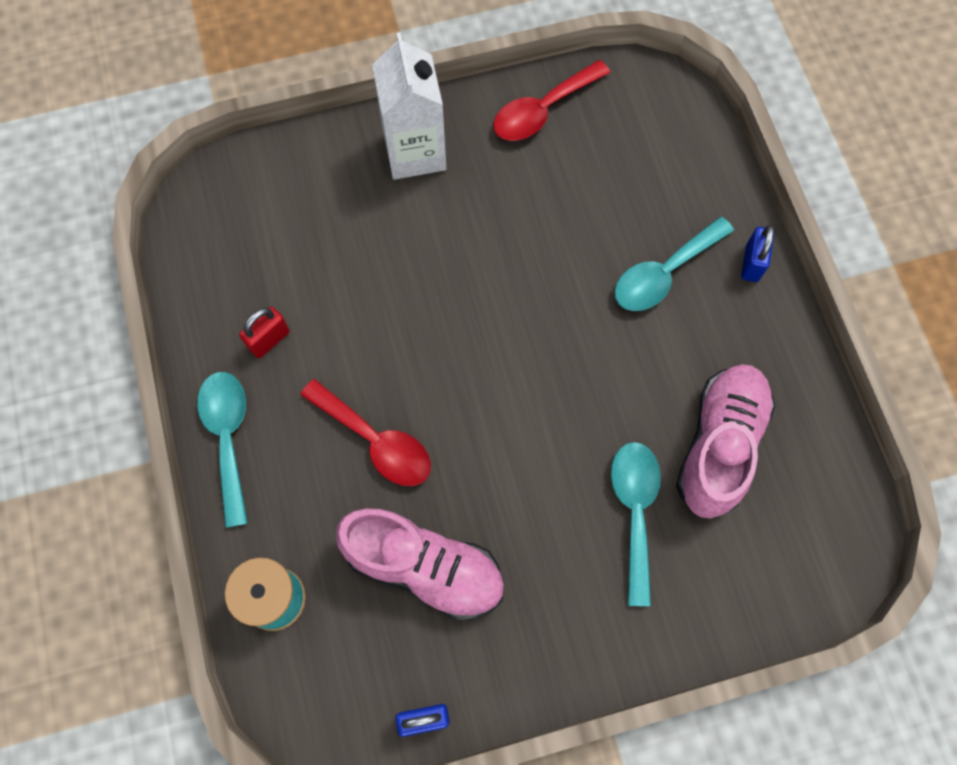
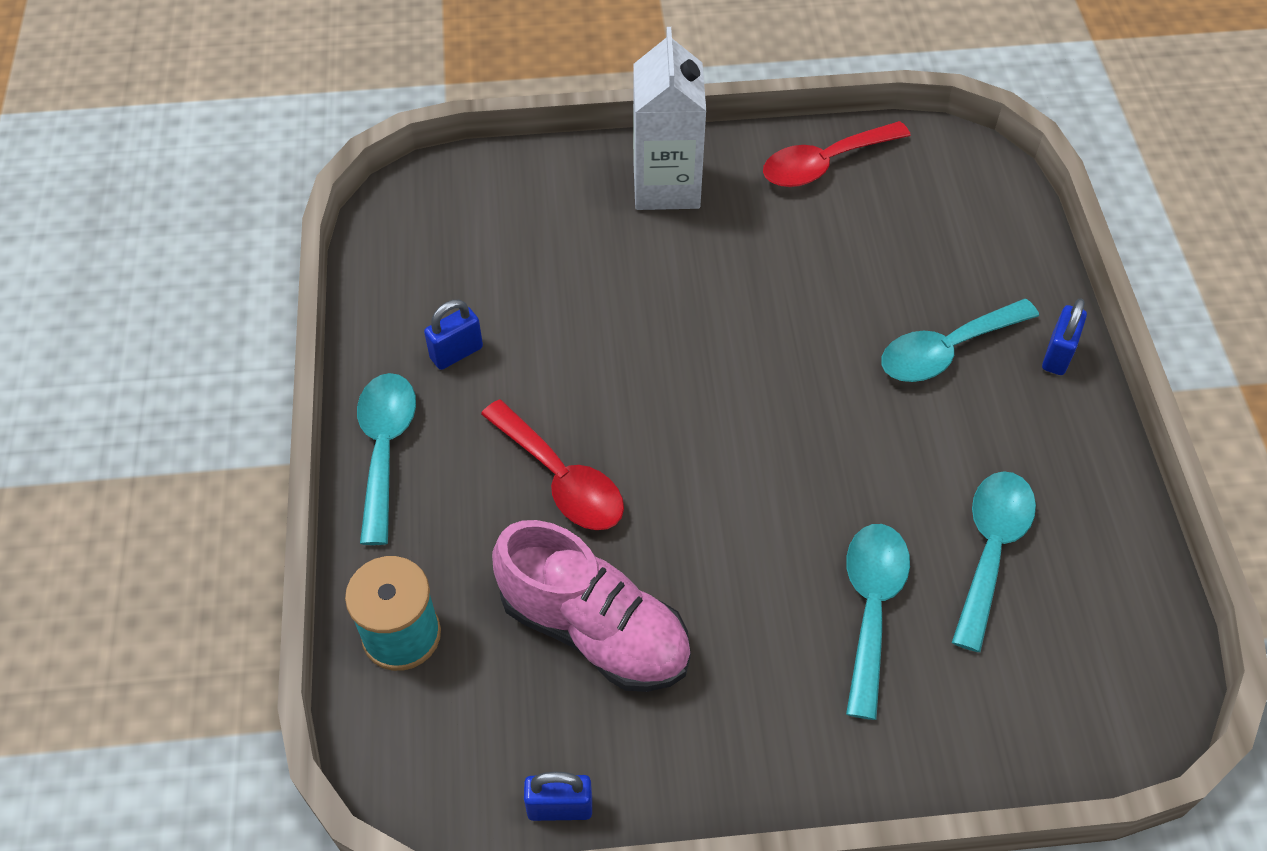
camera: 10 degrees right, 15 degrees down
(269, 340) = (456, 353): red padlock -> blue padlock
(719, 445) = (991, 549): pink shoe -> turquoise spoon

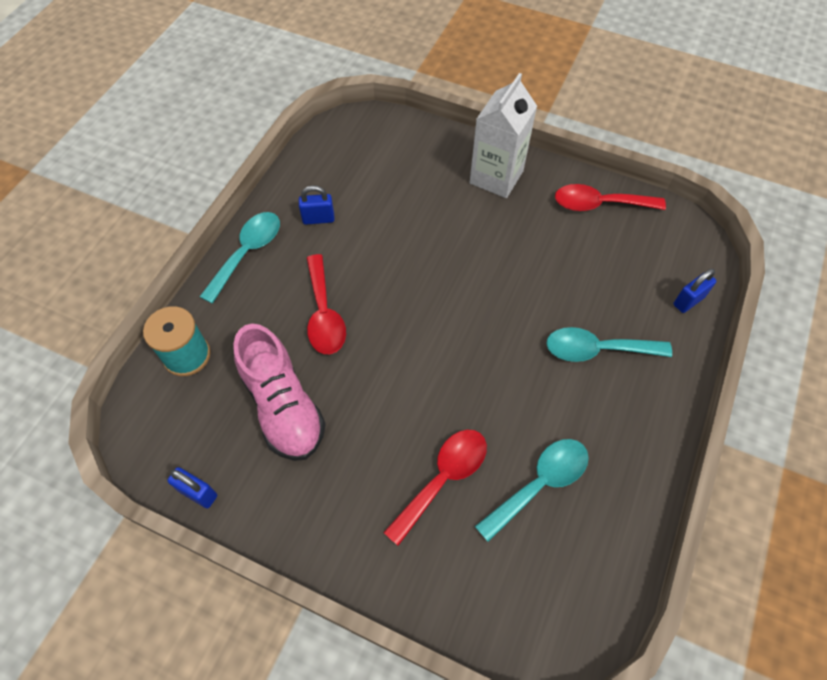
camera: 30 degrees right, 5 degrees up
(871, 607) = (443, 478): turquoise spoon -> red spoon
(1057, 355) = (667, 387): blue padlock -> blue padlock (688, 301)

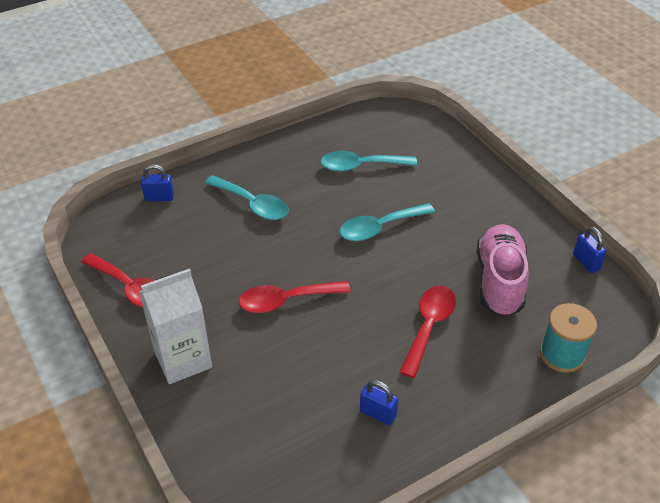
camera: 145 degrees left, 15 degrees down
(248, 252) = (466, 417): turquoise spoon -> turquoise spoon (379, 228)
(443, 478) = (416, 194): red spoon -> red spoon (286, 300)

